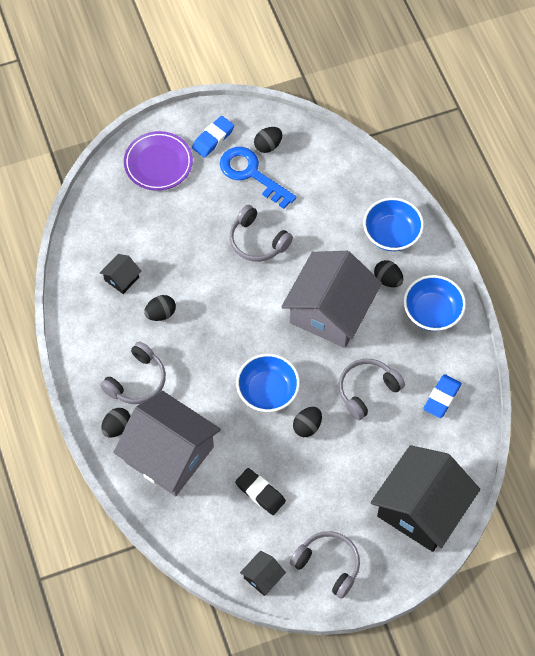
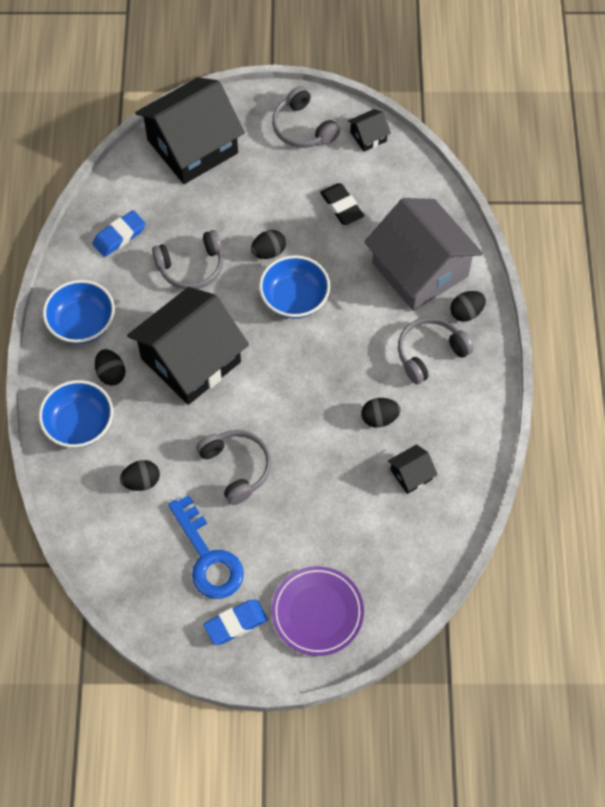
camera: 160 degrees left, 0 degrees up
(268, 145) = (171, 589): black egg -> black egg (141, 481)
(330, 311) = (191, 360): grey house -> black house

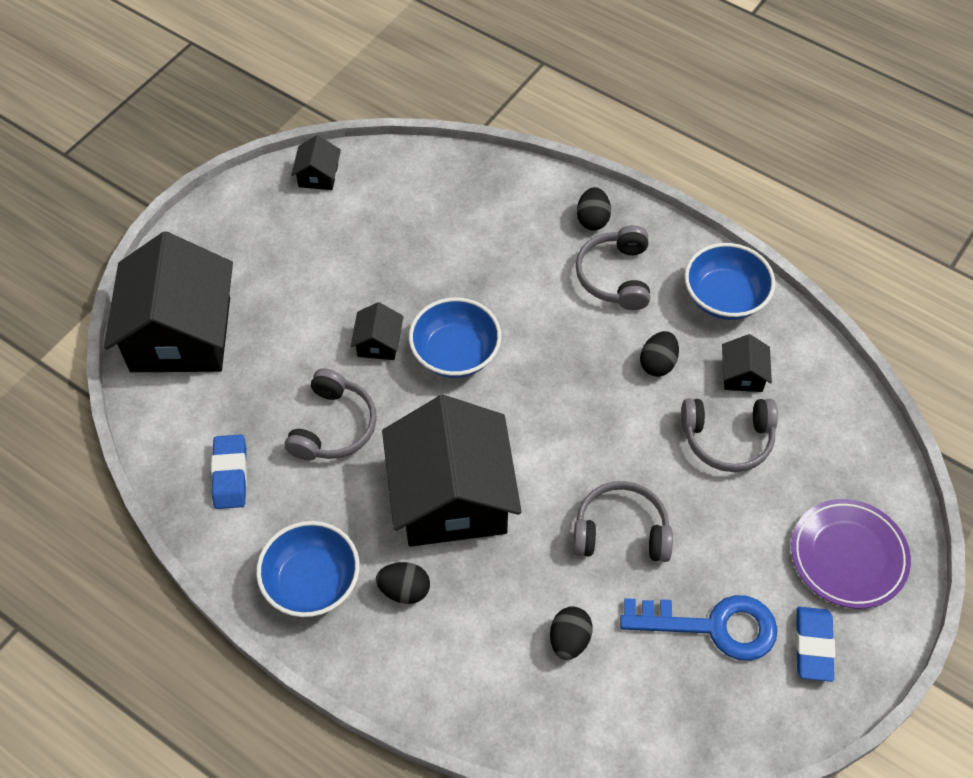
camera: 55 degrees left, 5 degrees down
(79, 424) = (445, 664): blue bowl -> blue bowl (724, 297)
(268, 252) = (378, 343): black egg -> black house
(303, 128) = (254, 223): grey headphones -> grey headphones (727, 439)
(341, 207) = (381, 247): black eraser -> none
(420, 269) = (512, 227): grey house -> none

